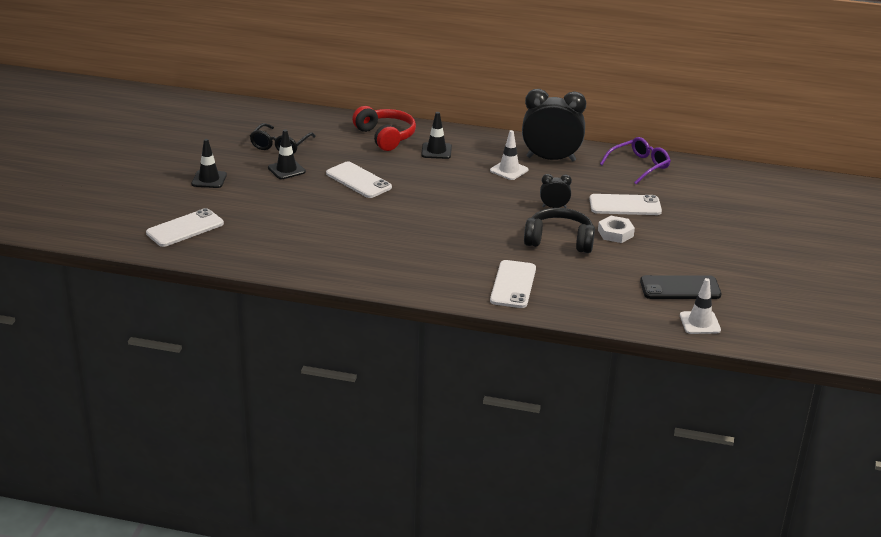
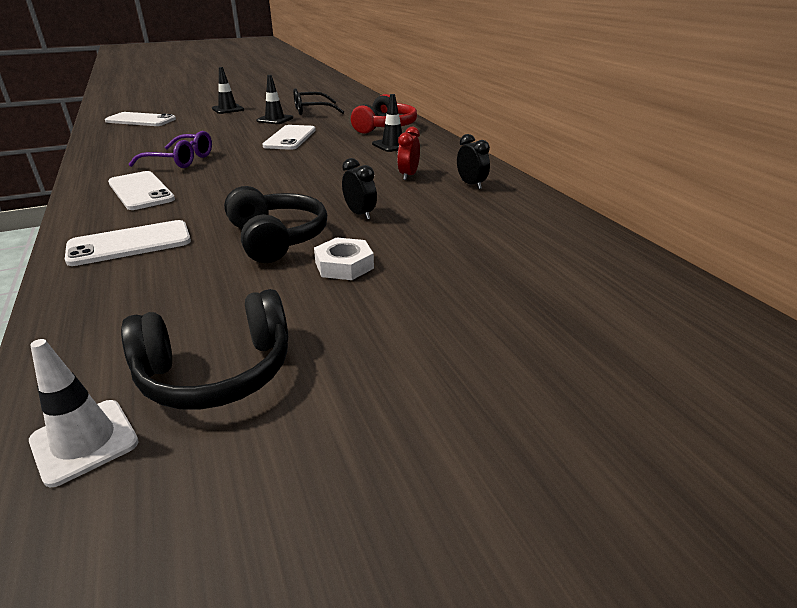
camera: 55 degrees right, 0 degrees up
(509, 170) = (408, 175): white traffic cone -> red clock
(551, 159) = (471, 184): black clock -> black clock, size x0.47
(625, 205) = (433, 250): white phone -> white phone (141, 191)
(639, 166) = (555, 229): purple glasses -> purple glasses (181, 160)
(680, 288) = (217, 372): black phone -> black headphones

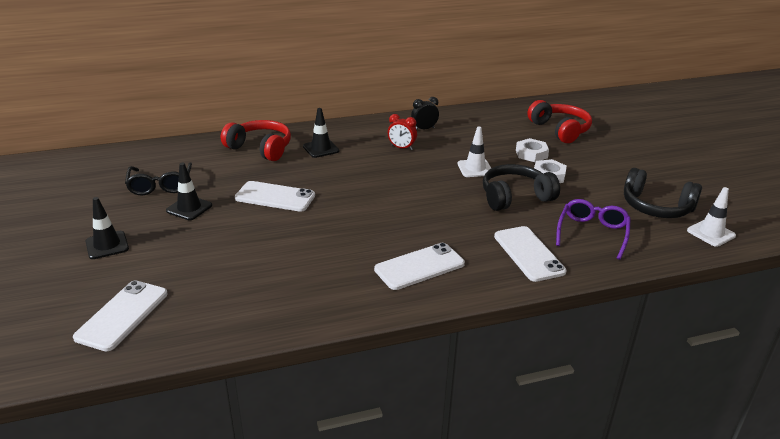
camera: 85 degrees left, 0 degrees up
(181, 160) = (331, 256): purple glasses -> purple glasses (592, 233)
(217, 372) = (656, 207): black headphones -> black headphones turned 135 degrees clockwise
(360, 214) = (475, 168): black clock -> white traffic cone
(420, 253) = (531, 154): none -> white nut
(537, 284) = (560, 130): none -> red headphones

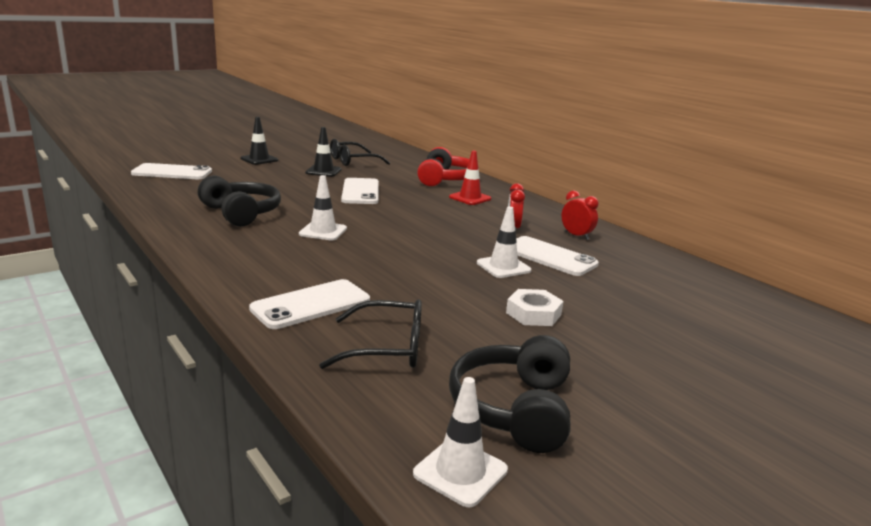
camera: 70 degrees right, 10 degrees down
(321, 149) = (470, 198): black traffic cone -> red traffic cone
(380, 231) = (323, 231): none -> white traffic cone
(419, 266) = (262, 251): white phone -> white phone (549, 256)
(424, 129) = (576, 236): black clock -> red clock
(515, 197) = (449, 293): black headphones -> black headphones (241, 213)
(531, 154) = (588, 300): white nut -> none
(560, 130) = (703, 320): red headphones -> none
(592, 233) = (387, 348): purple glasses -> black glasses

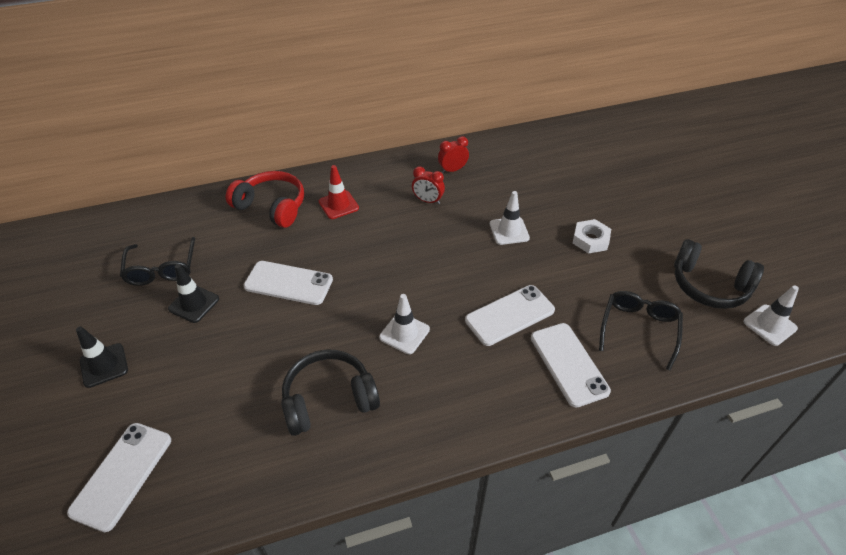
camera: 70 degrees left, 25 degrees up
(549, 256) = (493, 199): white phone -> white phone (509, 315)

